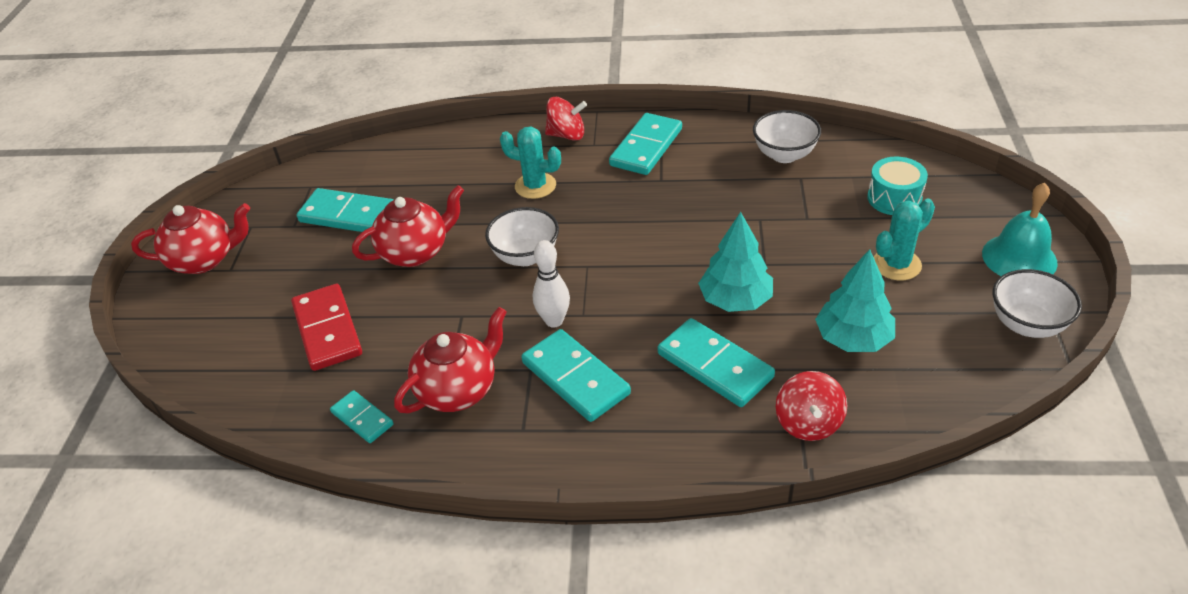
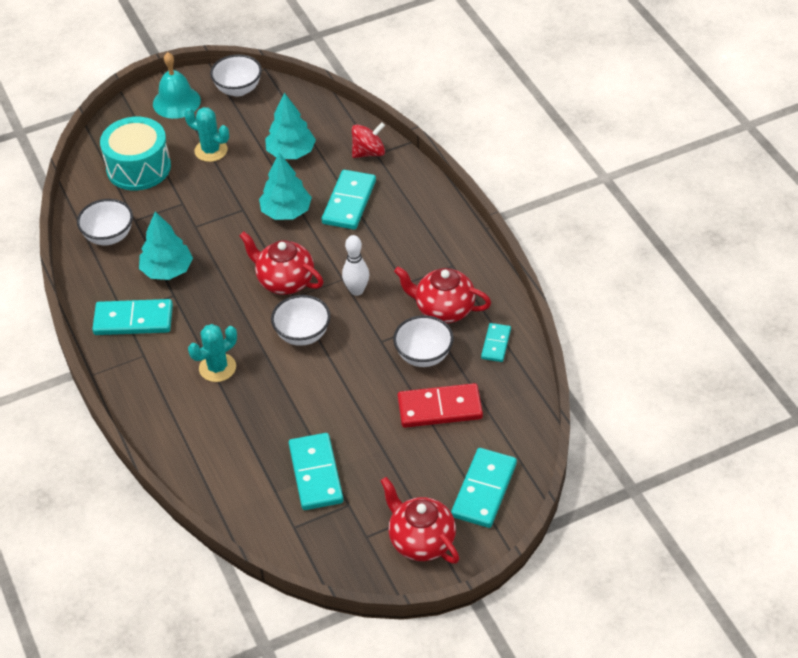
camera: 120 degrees left, 5 degrees up
(327, 330) = (440, 408): red domino -> red domino turned 45 degrees clockwise
(407, 344) = (423, 356): none -> white bowl
(415, 252) = (334, 402): red teapot -> red teapot (284, 281)
(535, 186) = (217, 368): turquoise cactus -> turquoise cactus turned 60 degrees clockwise
(567, 135) = (137, 379): red spinning top -> none
(575, 378) = (398, 259): turquoise domino -> turquoise domino (484, 490)
(702, 183) = (167, 270): none -> turquoise tree
(894, 198) = (138, 167): turquoise drum -> turquoise drum, size x1.61

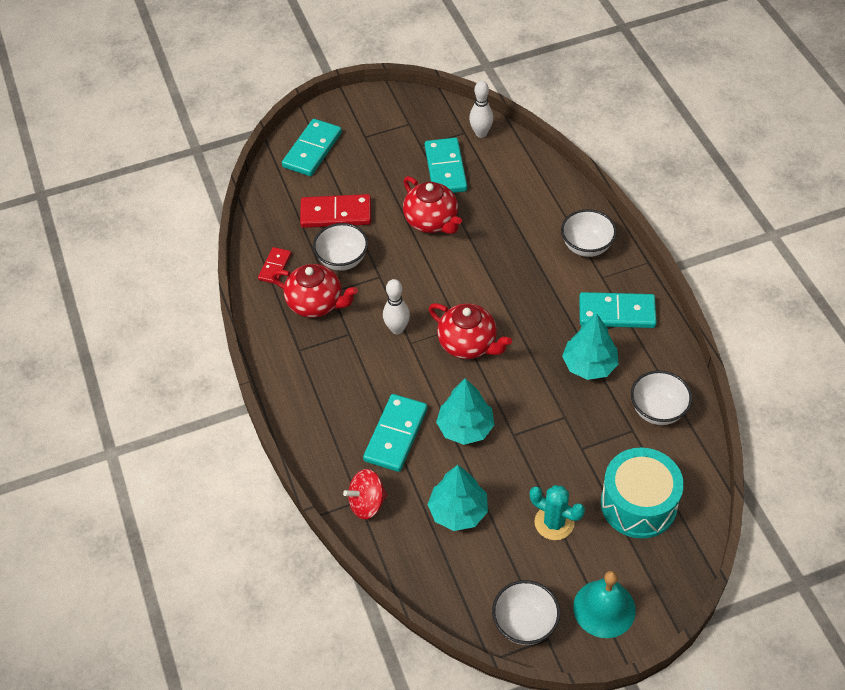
camera: 175 degrees left, 5 degrees up
(217, 368) = (531, 261): turquoise cactus -> none
(273, 527) = (481, 133): none -> white bowling pin
(302, 335) = (452, 287): white bowl -> white bowl (586, 246)
(421, 541) = (367, 118): red teapot -> red teapot (432, 221)
(496, 344) = (275, 267): turquoise domino -> red domino

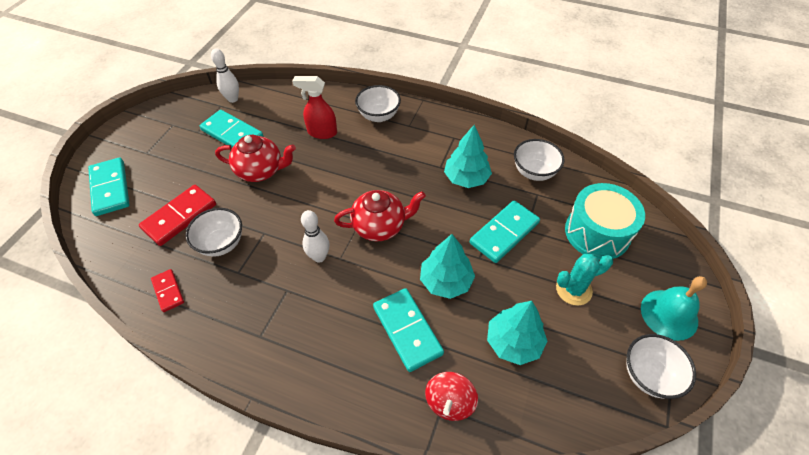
camera: 50 degrees left, 0 degrees up
(316, 303) = (235, 290): red teapot -> none
(518, 224) = (322, 132): none -> red spray bottle
(617, 313) = (442, 138): turquoise domino -> turquoise domino (504, 233)

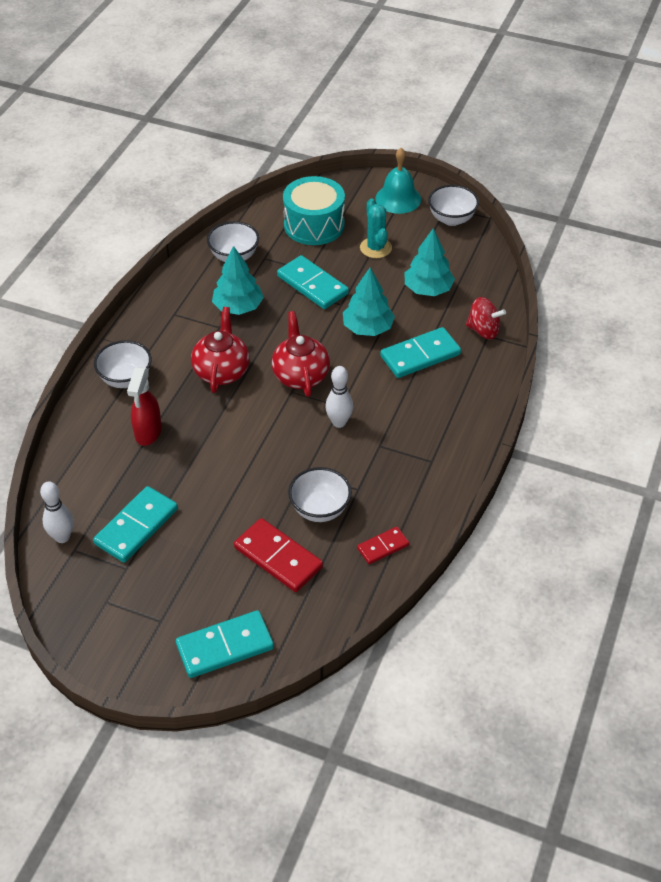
camera: 90 degrees left, 5 degrees down
(261, 171) = (209, 487): red teapot -> red teapot (222, 371)

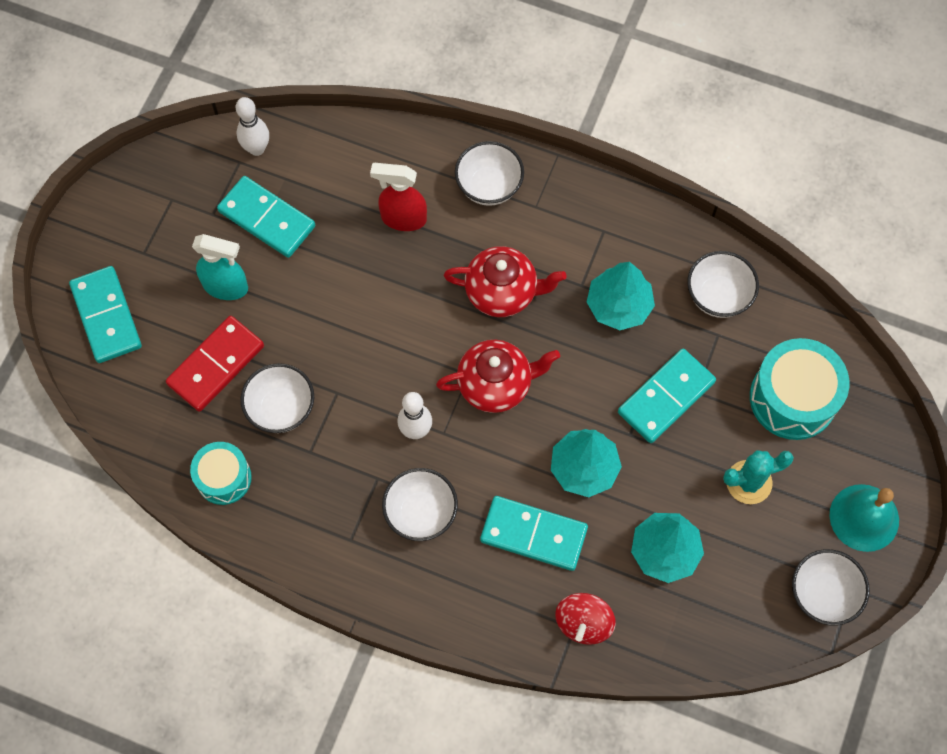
camera: 90 degrees right, 20 degrees up
(202, 553) = (226, 287): none -> turquoise spray bottle
(383, 547) = (223, 478): red domino -> turquoise drum
(407, 419) = (421, 513): none -> white bowl
(420, 355) = (533, 534): turquoise domino -> turquoise domino turned 45 degrees counterclockwise

